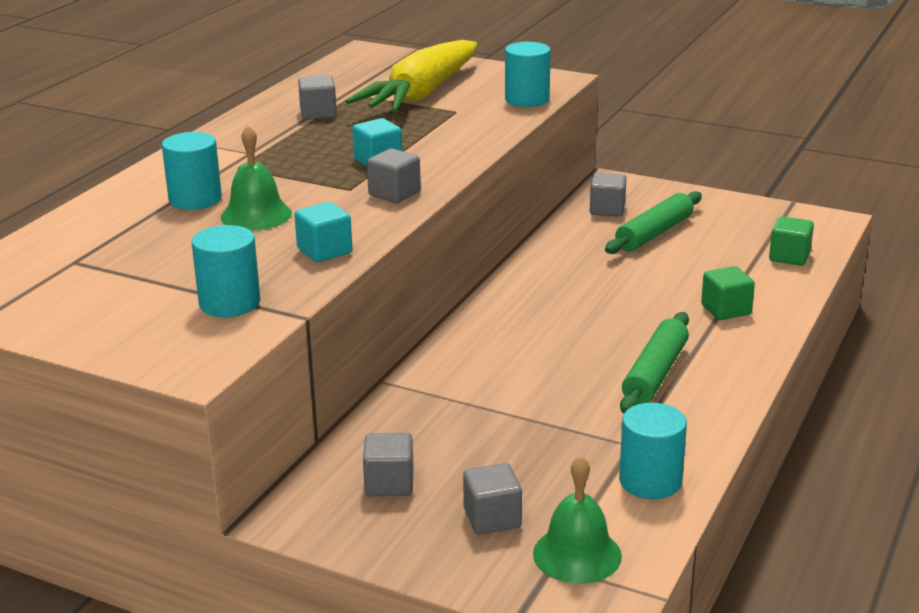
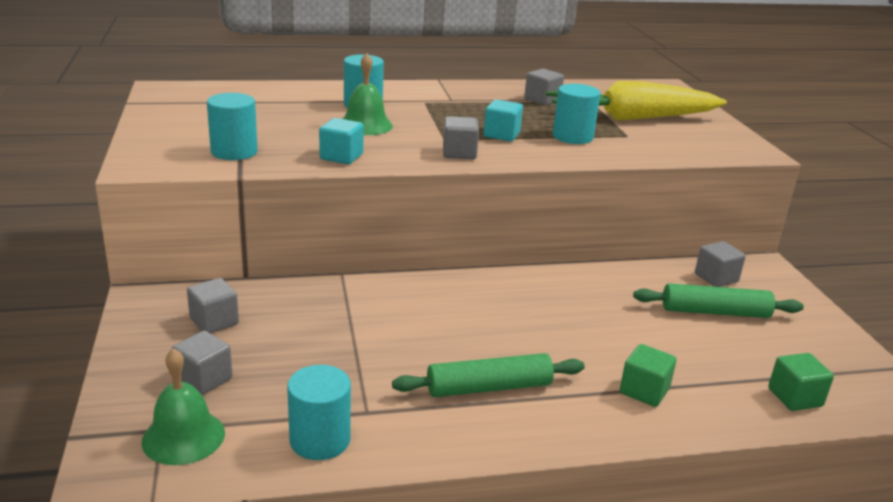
camera: 50 degrees right, 0 degrees up
(527, 99) = (696, 152): turquoise cylinder -> turquoise cylinder (572, 137)

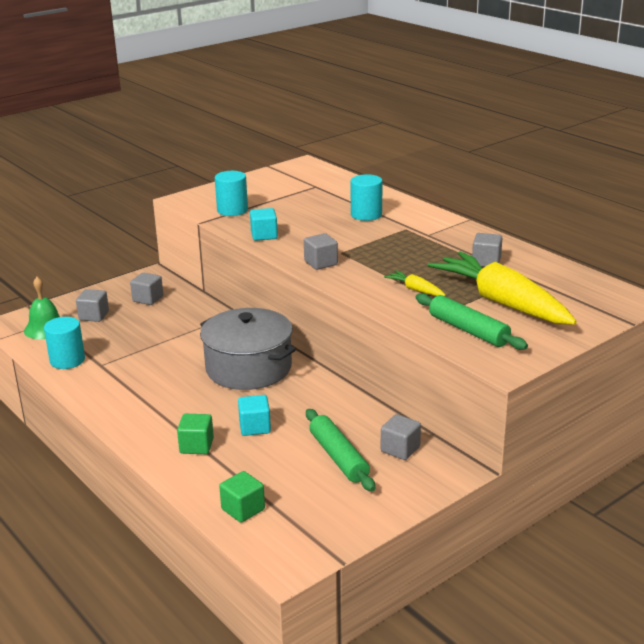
camera: 65 degrees right, 0 degrees up
(365, 125) = (329, 226): green bell -> none
(487, 306) = (249, 368): none -> grey pot
(489, 388) = (153, 393): green rolling pin -> green rolling pin (468, 330)
(501, 135) = (378, 267): turquoise cube -> turquoise cube (255, 427)
(572, 137) = (415, 290): turquoise cylinder -> yellow carrot

